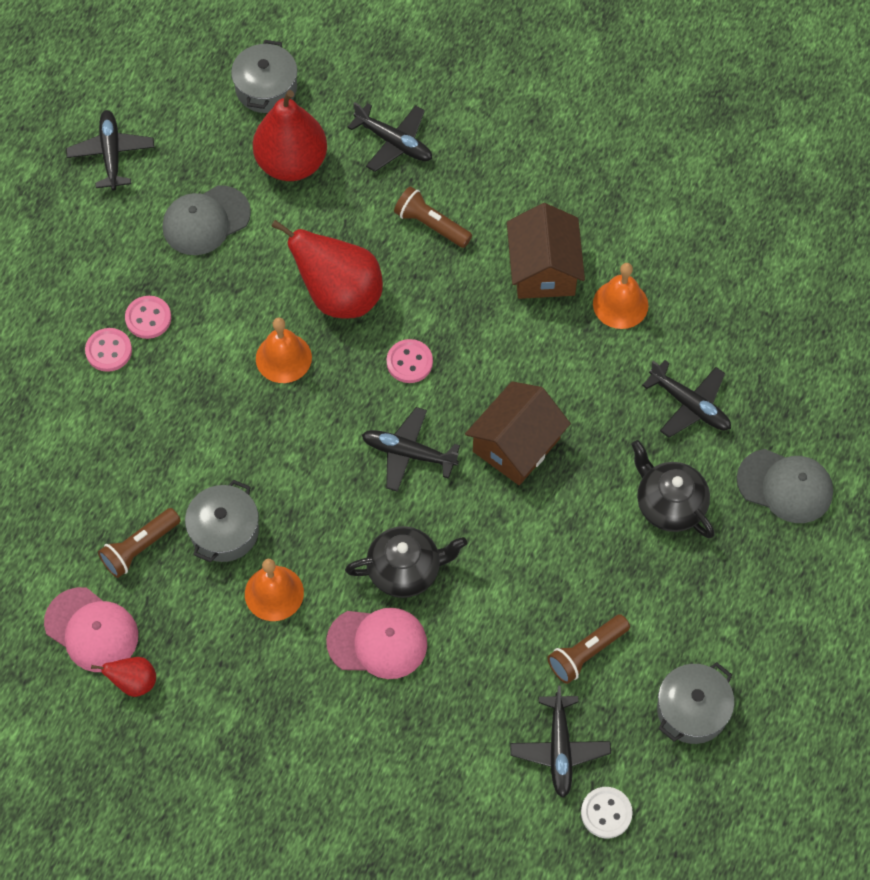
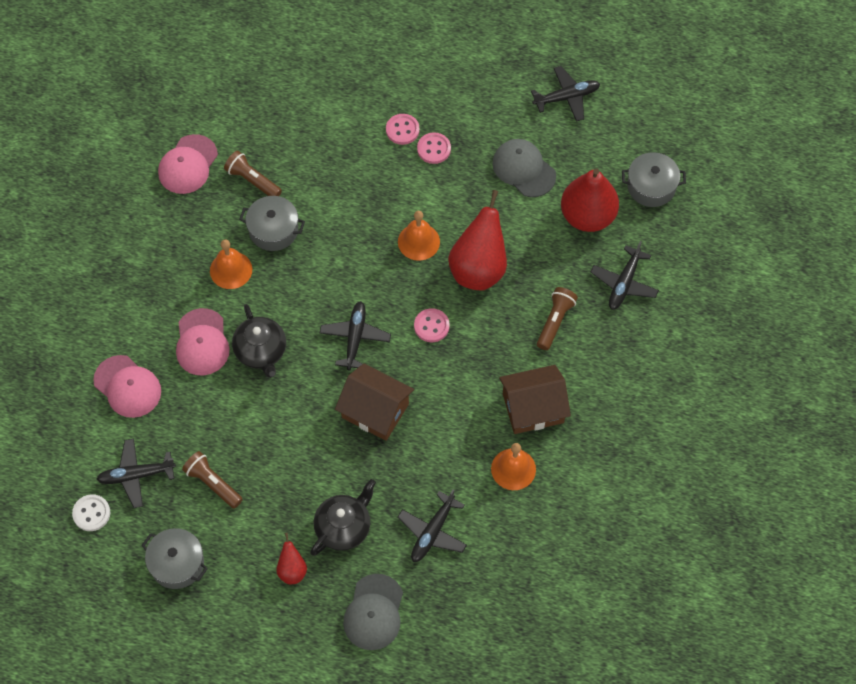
camera: 80 degrees right, 0 degrees up
(134, 682) = (153, 197): red pear -> red pear (292, 570)
(426, 747) = (127, 387): none -> pink cap

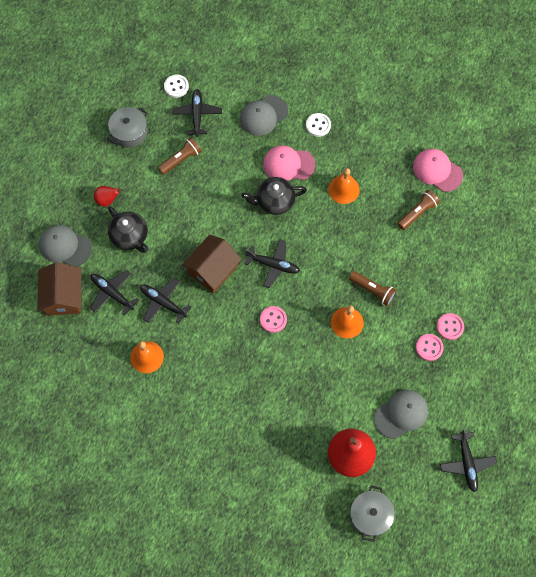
camera: 100 degrees right, 5 degrees up
(127, 387) = (263, 115): pink cap -> grey cap
(135, 314) = (318, 125): none -> white button
(273, 230) = (372, 222): grey pot -> none
(478, 269) = (316, 362): red pear -> none
(533, 408) = (191, 380): brown house -> brown house (63, 296)
(555, 321) = (260, 411): brown flashlight -> brown flashlight (373, 291)
(624, 283) = (284, 472): black plane -> black plane (163, 302)

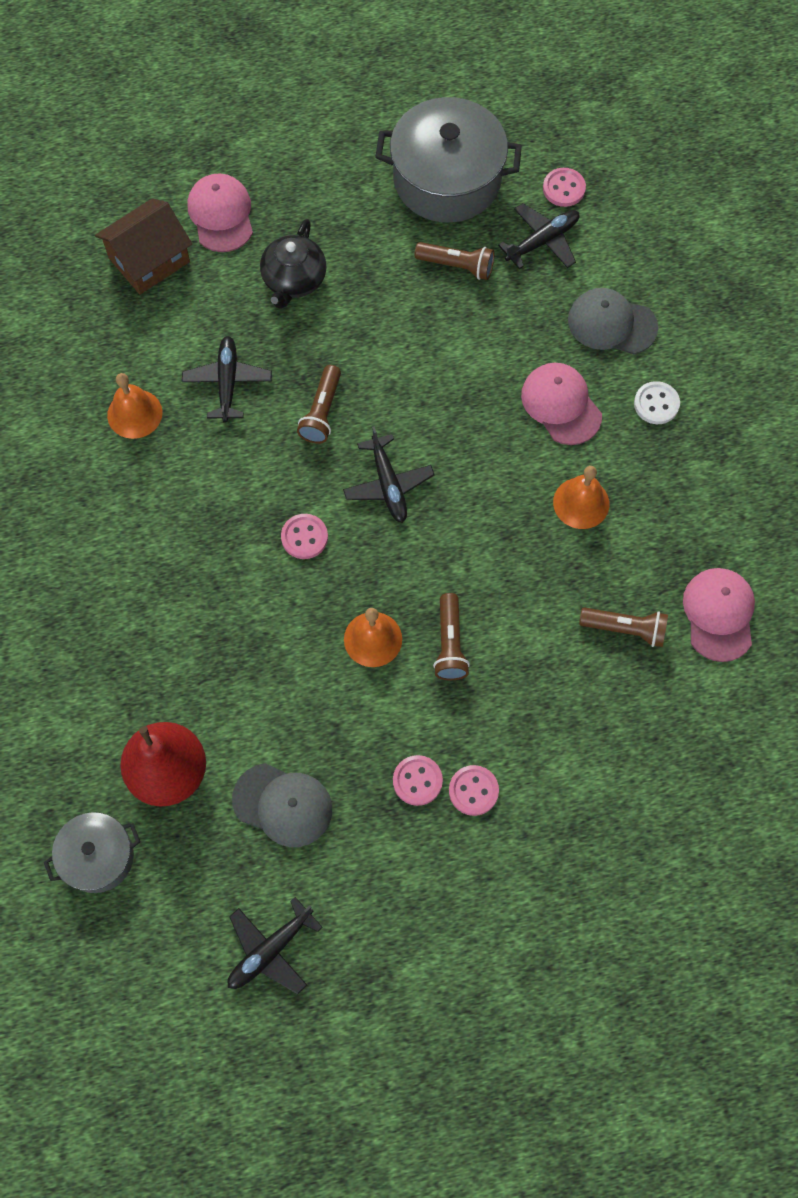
camera: 55 degrees right, 0 degrees up
(65, 246) = (221, 215): grey cap -> pink cap
(107, 200) = (326, 219): red pear -> none
(112, 293) = (195, 313): black plane -> none
(129, 132) = (447, 179): grey pot -> grey pot, size x1.79
(176, 87) = (564, 188): white button -> pink button
(212, 270) = (322, 412): brown house -> brown flashlight
(274, 201) = (488, 423): black teapot -> none

